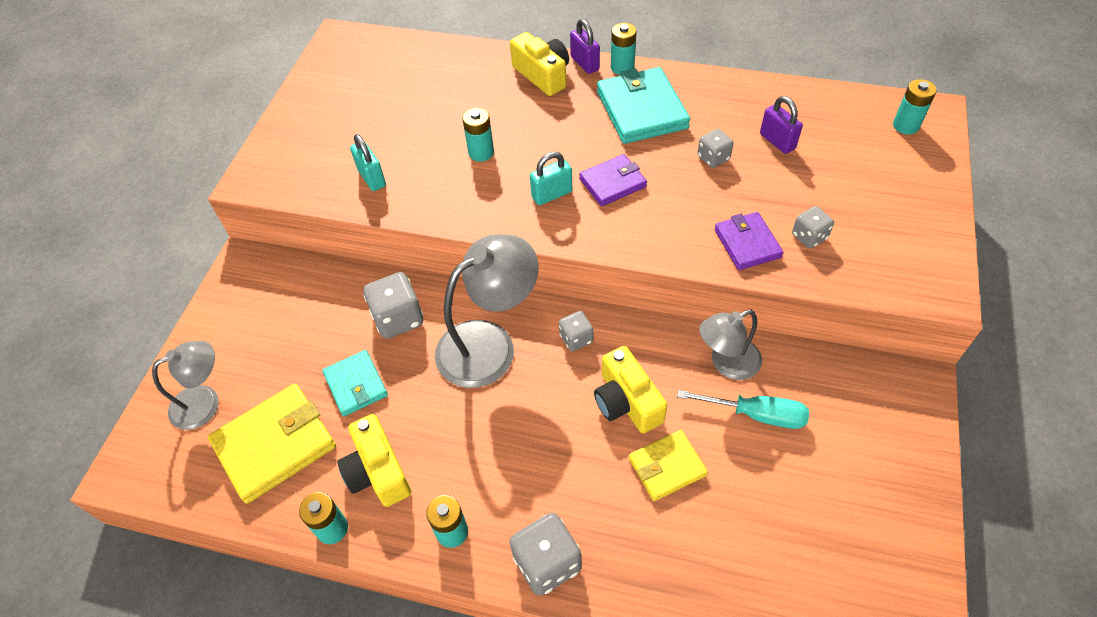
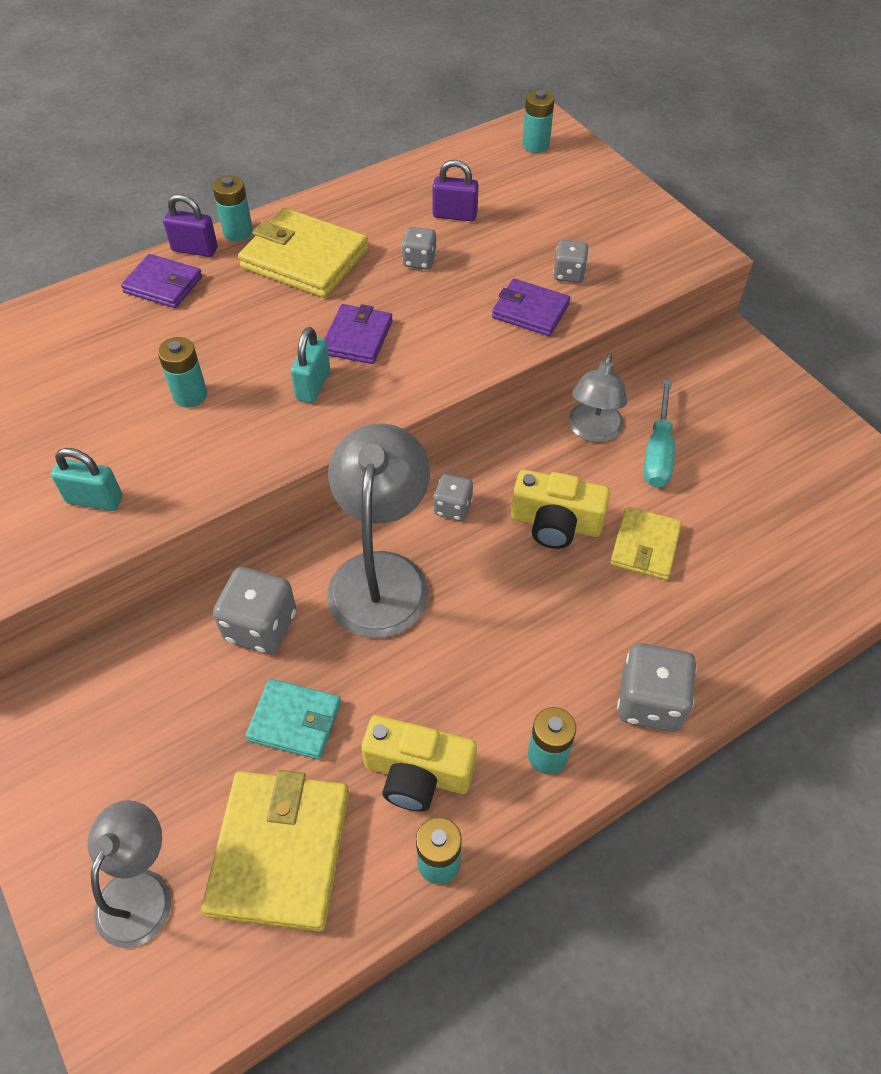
camera: 50 degrees left, 0 degrees up
(543, 75) = (163, 285): yellow camera -> purple wallet
(641, 110) = (304, 259): turquoise wallet -> yellow wallet
(756, 414) = (658, 452): turquoise screwdriver -> turquoise screwdriver turned 135 degrees clockwise

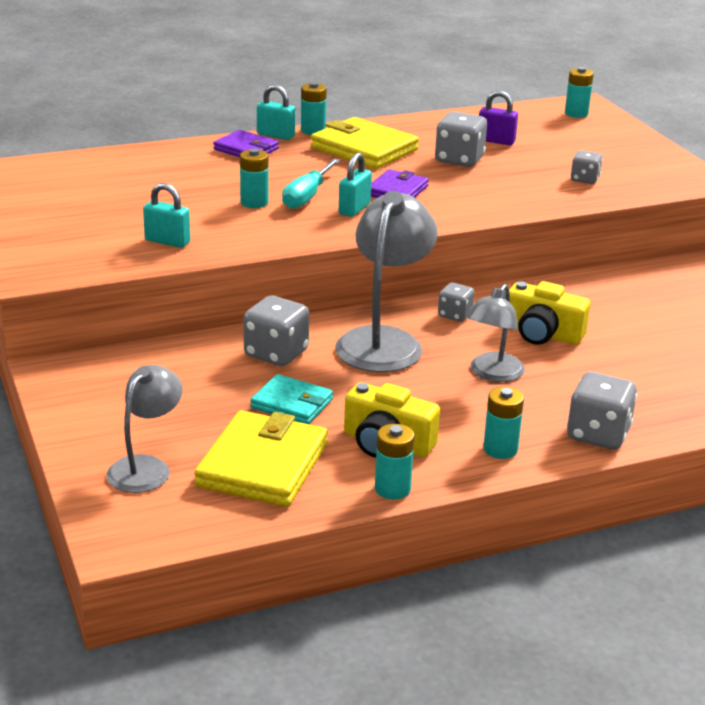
camera: 10 degrees right, 25 degrees down
(195, 249) = (275, 135): purple padlock -> turquoise padlock
(419, 261) = (459, 160): grey dice -> grey dice, size x1.68
(530, 311) = (546, 194): purple wallet -> none
(593, 431) = (589, 291): grey lamp -> grey lamp (492, 374)
(645, 546) = (618, 355): yellow wallet -> none
(658, 452) = (644, 308): turquoise screwdriver -> turquoise screwdriver (307, 196)

